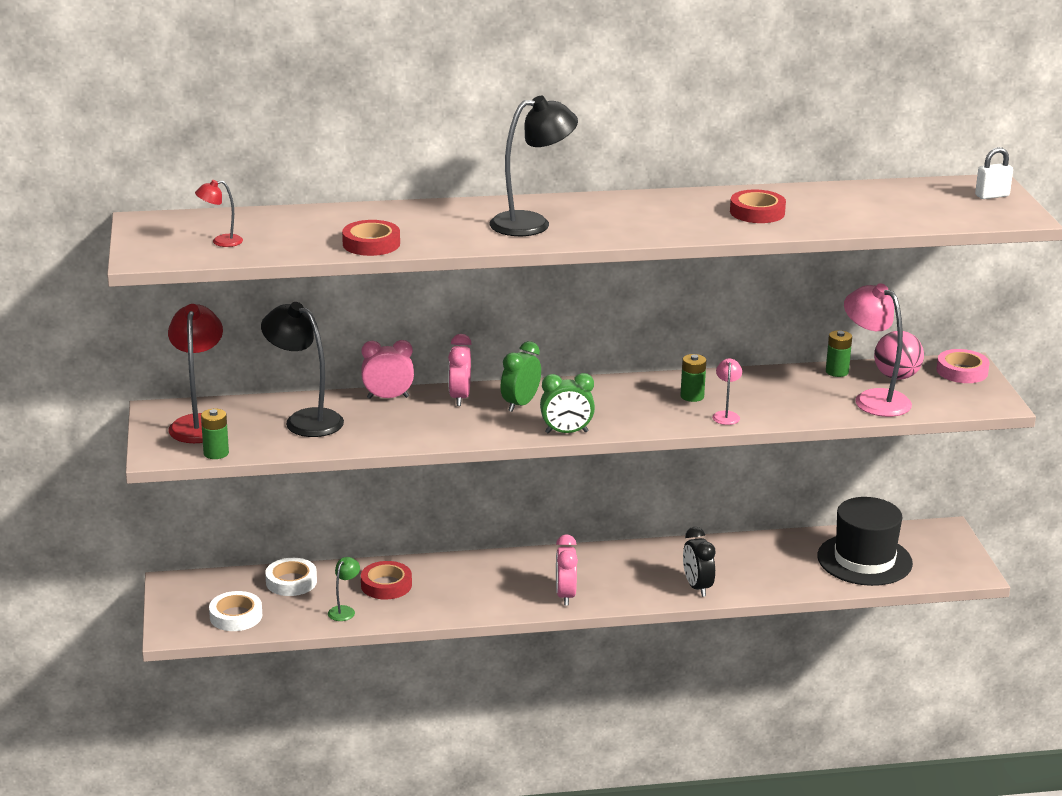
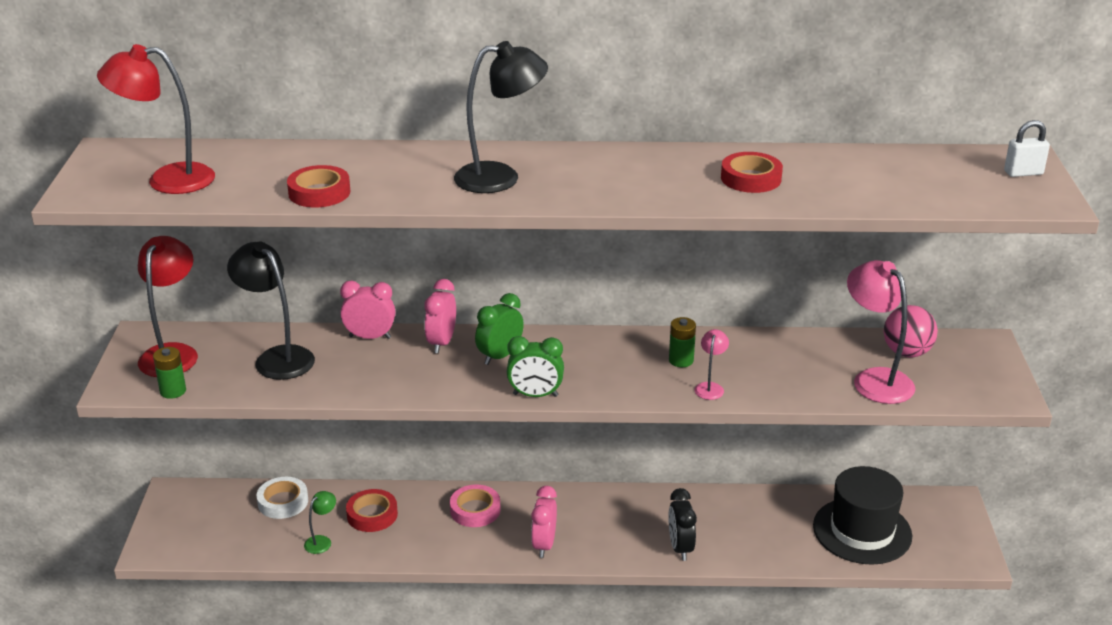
camera: 10 degrees right, 5 degrees up
(221, 242) = (167, 180): red lamp -> red lamp, size x2.04
(236, 616) = (216, 537): white tape -> none
(837, 372) = (843, 341): green battery -> none
(962, 371) = (980, 351): pink tape -> pink tape (475, 510)

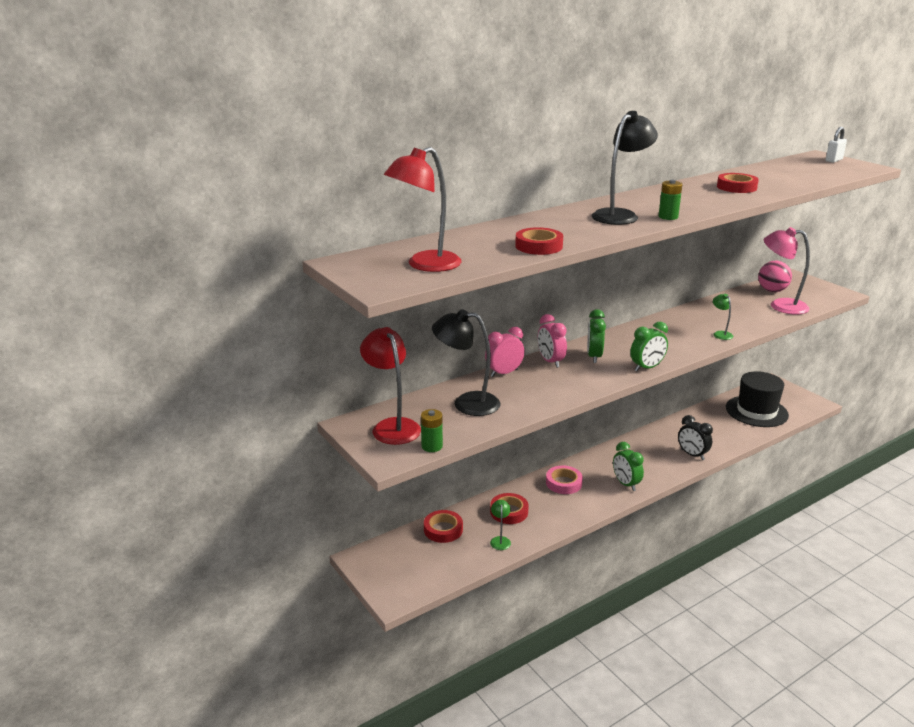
camera: 35 degrees left, 5 degrees down
(283, 502) = (443, 530): white tape -> red tape
(544, 545) = (626, 484): pink clock -> green clock
(681, 360) = (685, 327): green battery -> green battery (668, 217)
(710, 387) = (720, 334): pink lamp -> green lamp

